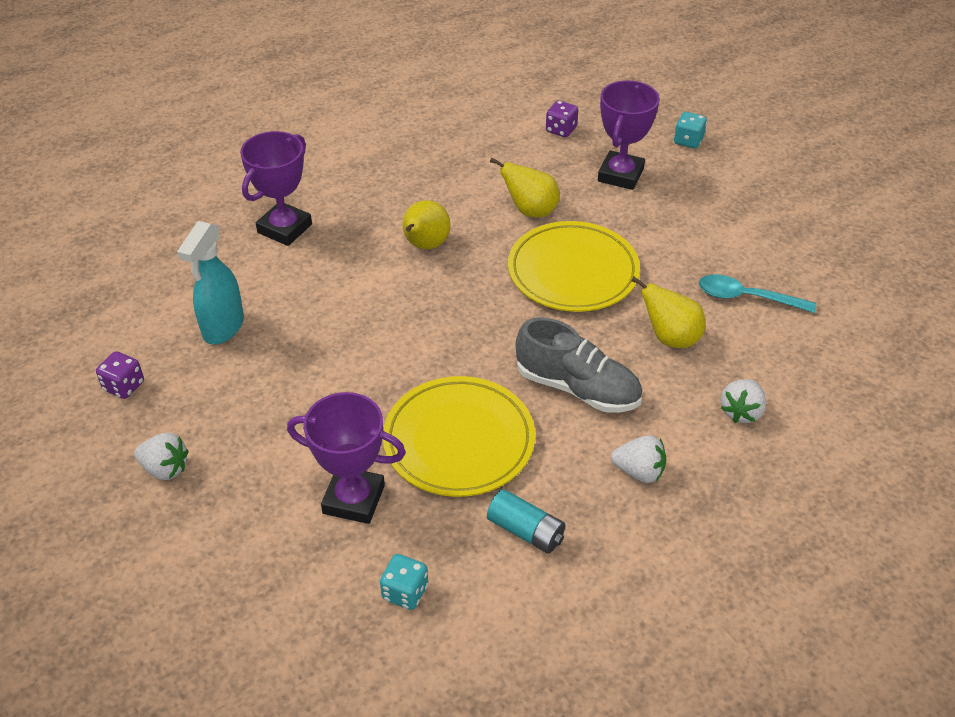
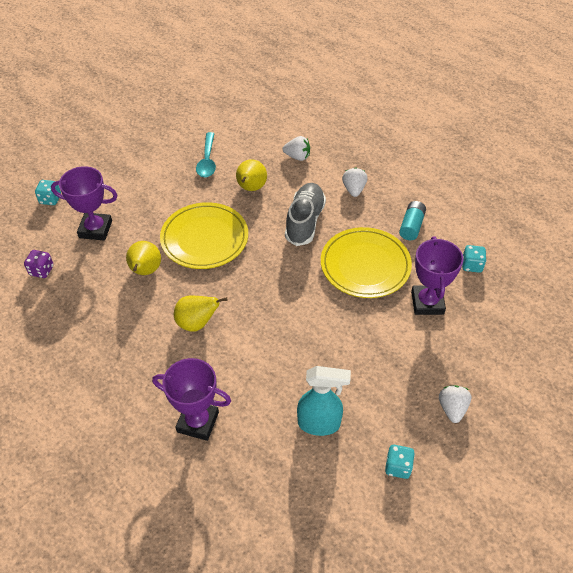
camera: 105 degrees left, 5 degrees up
(124, 386) = (398, 467): purple dice -> turquoise dice

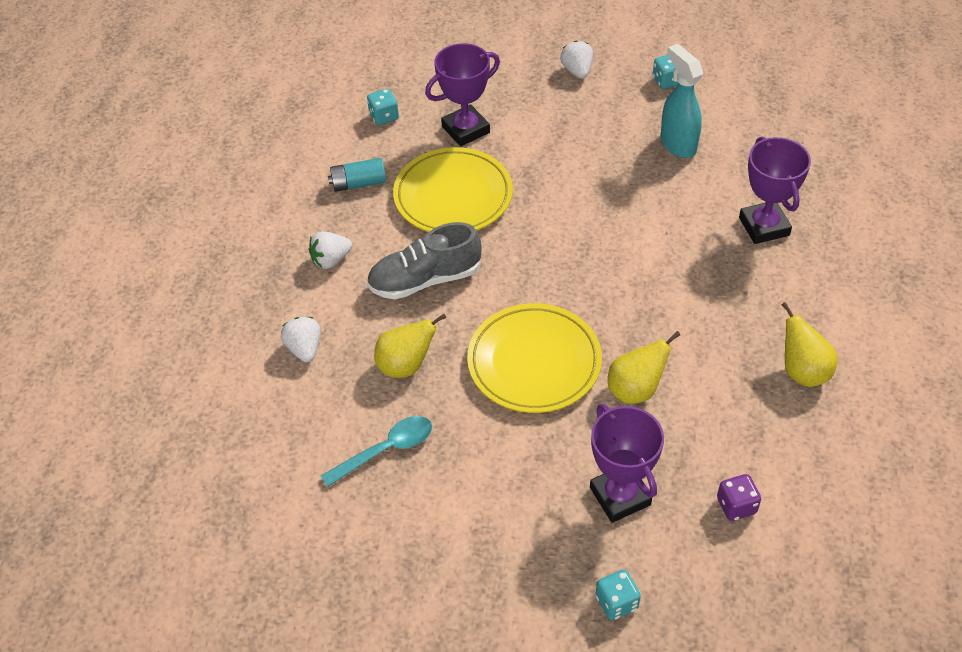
camera: 120 degrees left, 0 degrees up
(197, 323) = (659, 294): yellow pear -> yellow pear (802, 371)
(452, 408) = (577, 71): white strawberry -> white strawberry turned 105 degrees clockwise

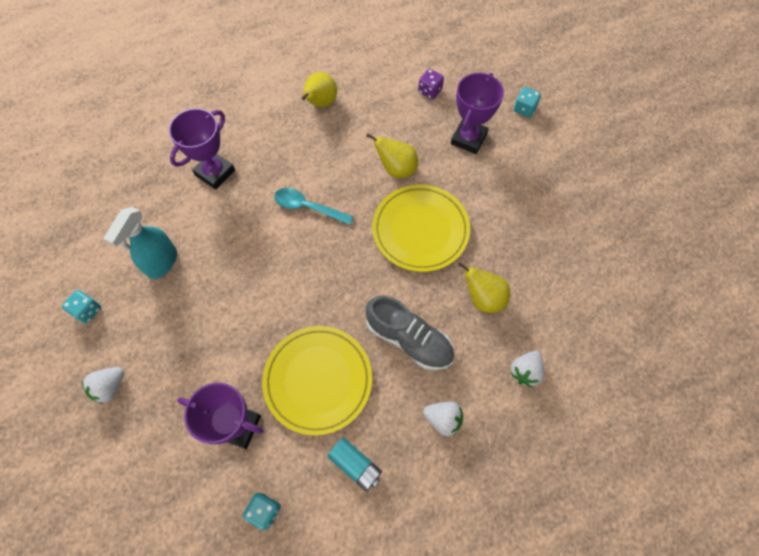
camera: 130 degrees left, 15 degrees up
(385, 450) = (546, 265): turquoise spoon -> turquoise spoon (308, 207)

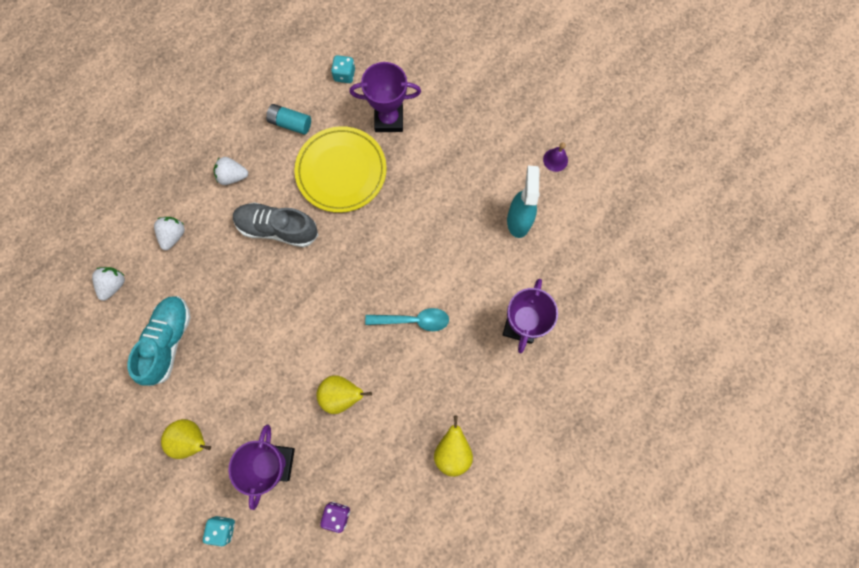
camera: 160 degrees right, 10 degrees up
(87, 311) = (555, 160): turquoise dice -> purple bell
(110, 387) = (500, 112): white strawberry -> white strawberry (114, 285)
(420, 230) = (297, 334): yellow plate -> none
(483, 298) = (222, 287): yellow pear -> yellow pear (192, 439)
(547, 264) = (168, 341): none -> turquoise shoe

